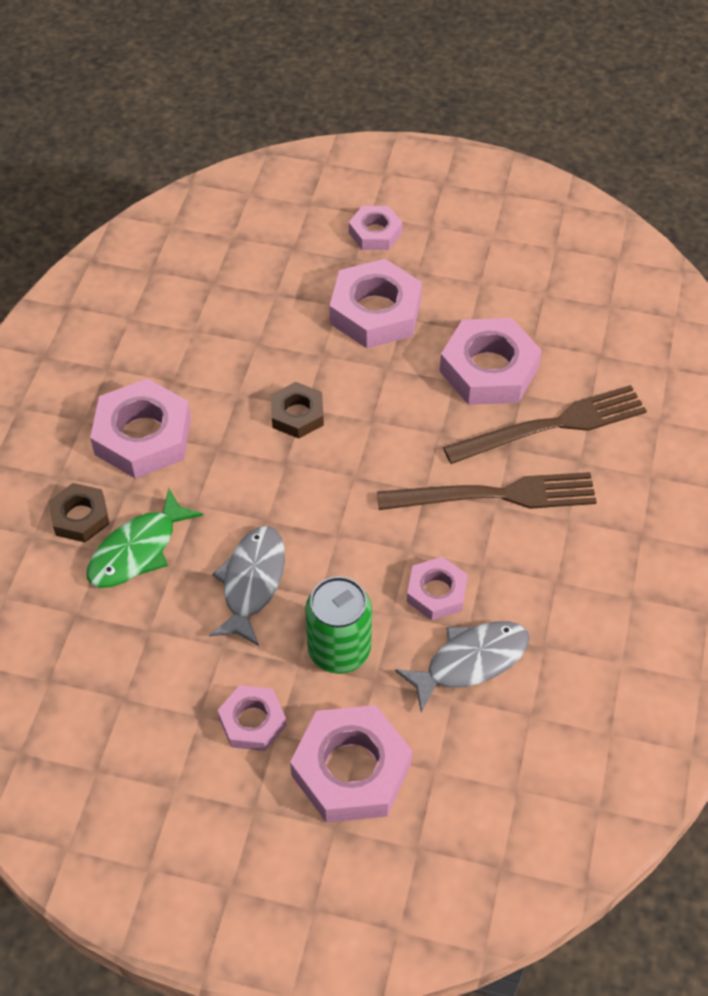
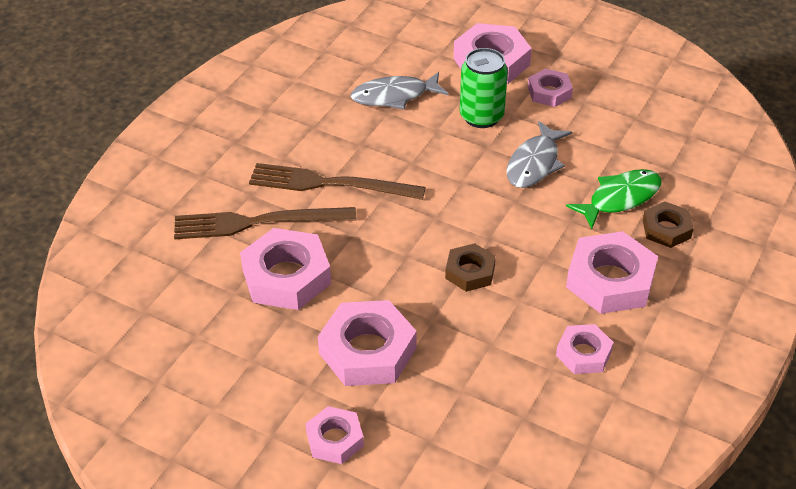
camera: 165 degrees left, 10 degrees down
(436, 592) = (401, 135): pink nut -> pink nut (583, 353)

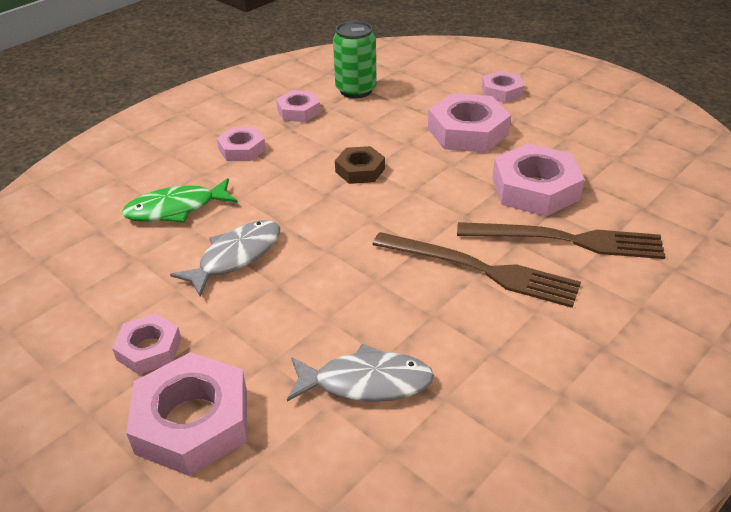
camera: 165 degrees left, 5 degrees down
(481, 116) = (261, 327): green can -> green can (356, 90)
(610, 280) = (242, 149): pink nut -> pink nut, size x0.58
(666, 229) = (158, 178): brown nut -> none

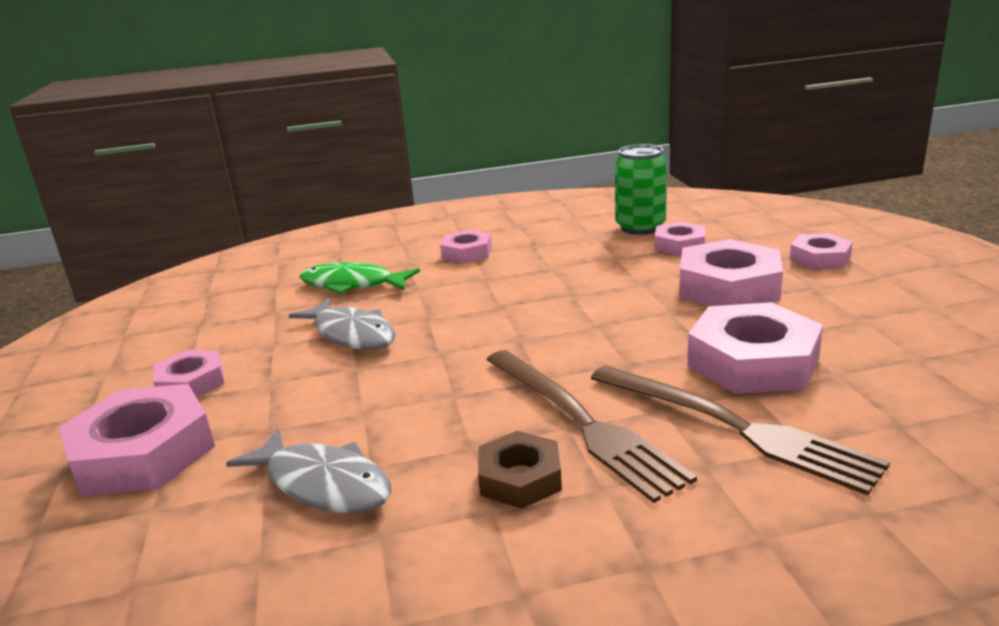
camera: 35 degrees right, 15 degrees down
(236, 257) = (351, 334): grey fish -> grey fish turned 60 degrees clockwise
(298, 111) = (558, 234): pink nut -> pink nut (679, 245)
(360, 170) = (559, 294): brown nut -> brown nut (520, 478)

